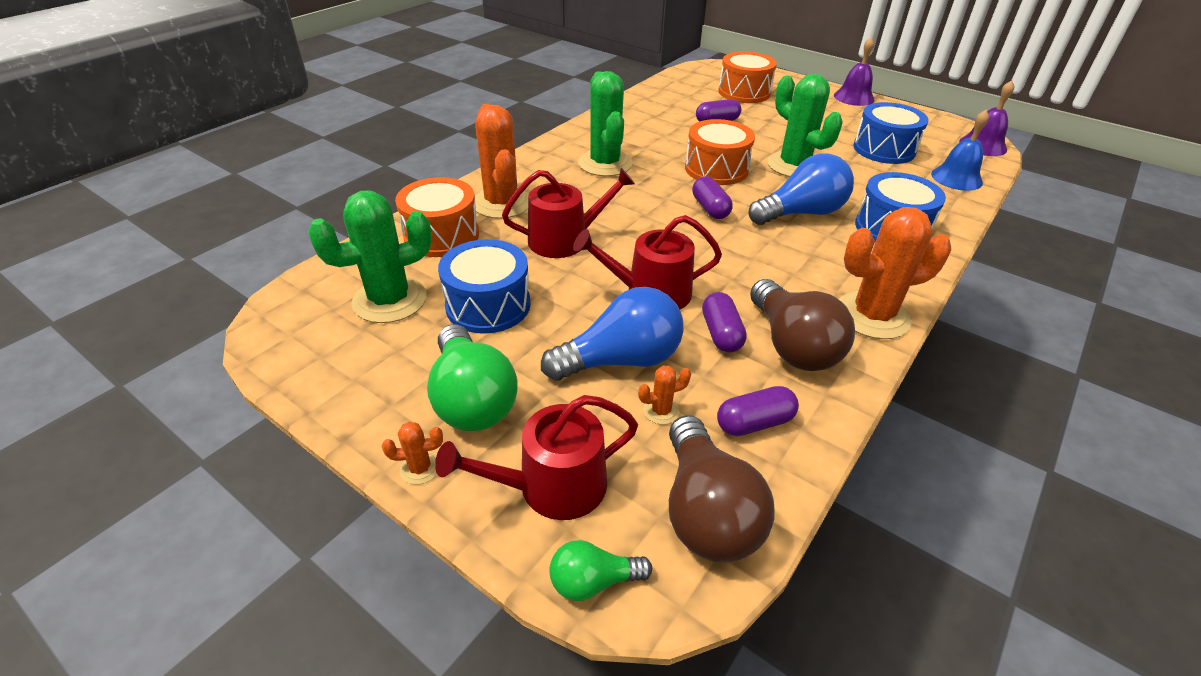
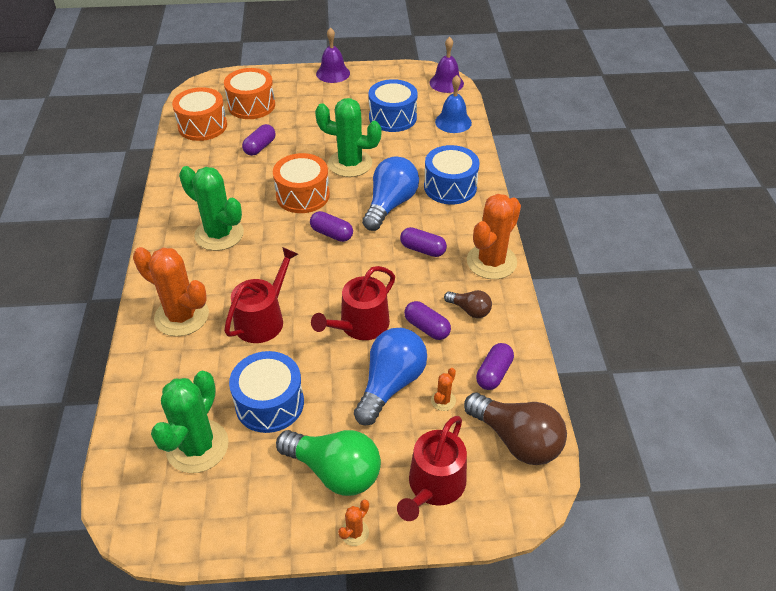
camera: 40 degrees left, 5 degrees up
(441, 235) = (169, 372): orange drum -> orange drum (202, 126)
(593, 581) = (502, 515): green light bulb -> none
(792, 345) = (469, 310): brown light bulb -> brown light bulb, size x0.53
(796, 265) = (422, 249): none -> purple capsule

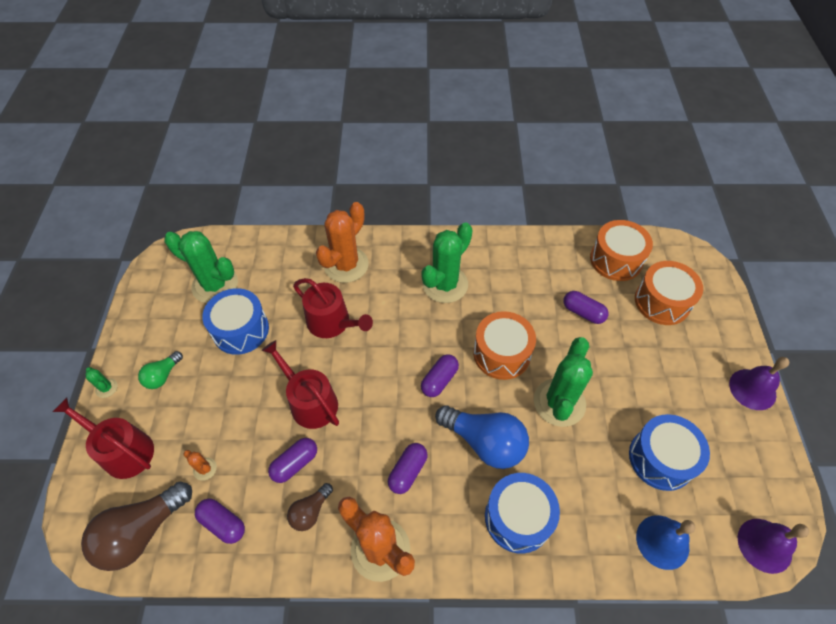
camera: 95 degrees right, 10 degrees up
(334, 471) = (163, 376): green light bulb -> green light bulb, size x0.53
(354, 533) = (106, 388): orange cactus -> green cactus
(390, 384) = (235, 424): blue light bulb -> none

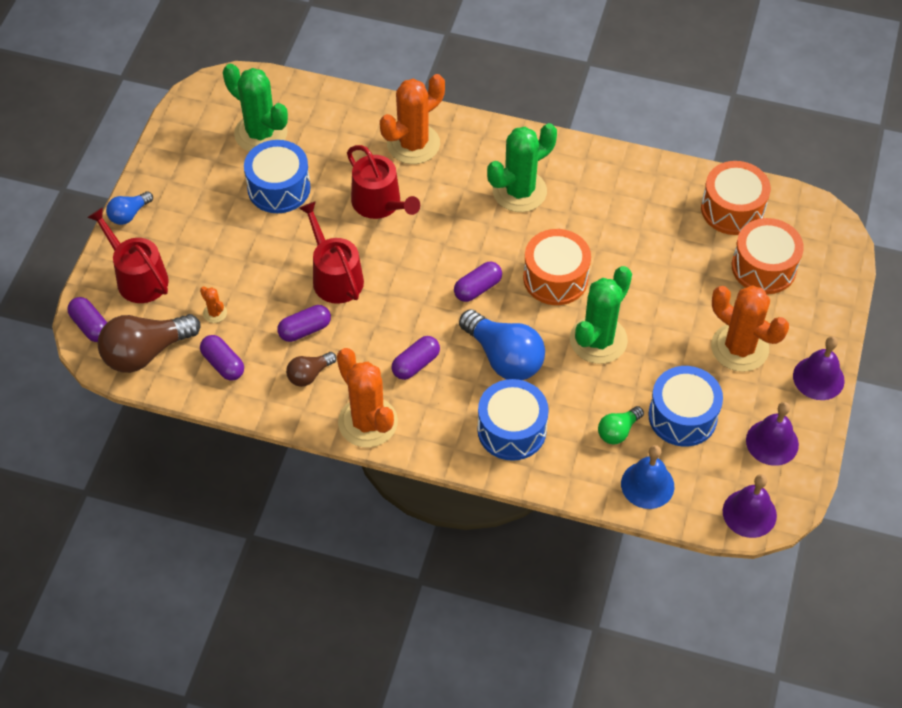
camera: 15 degrees right, 0 degrees up
(106, 388) = (129, 214): green cactus -> blue light bulb
(163, 376) = (188, 216): green light bulb -> green light bulb (618, 431)
(583, 312) = (666, 257): purple capsule -> purple capsule (90, 326)
(677, 378) = (739, 348): none -> orange cactus
(747, 463) = (772, 442): none -> purple bell

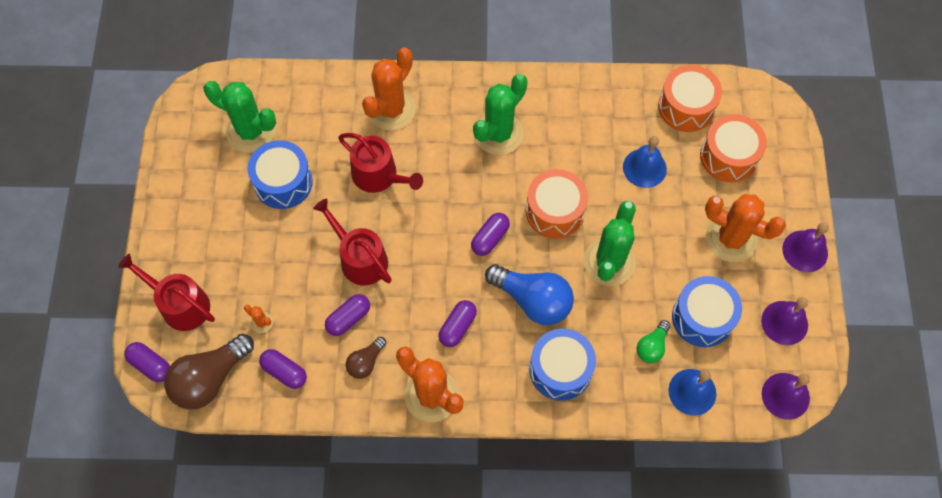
camera: 15 degrees left, 10 degrees up
(129, 214) = (153, 242): blue light bulb -> none
(667, 258) = (644, 168): none -> blue bell

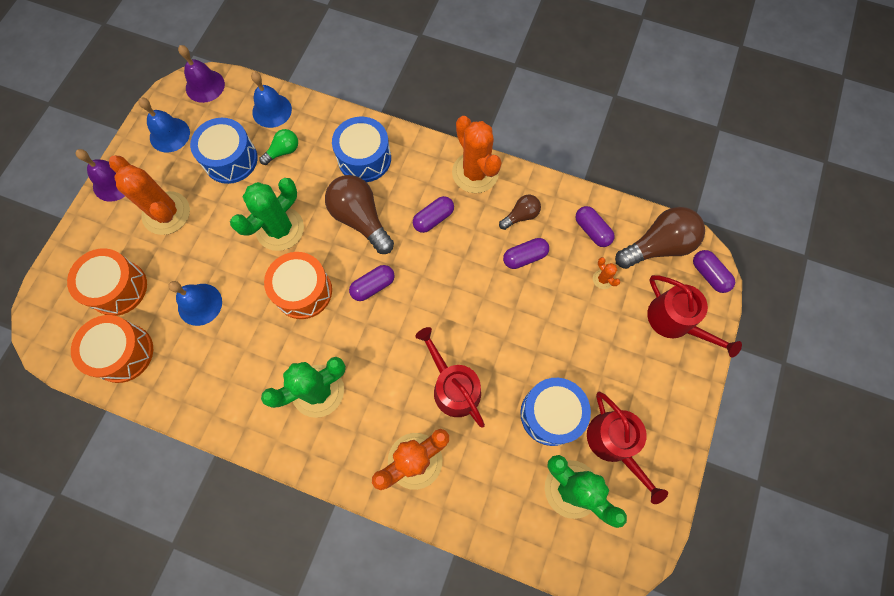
camera: 160 degrees left, 5 degrees up
(359, 258) = (498, 308): red watering can -> red watering can (614, 444)
(533, 300) = (360, 219): blue light bulb -> brown light bulb
(784, 322) = (169, 135): purple bell -> blue bell

